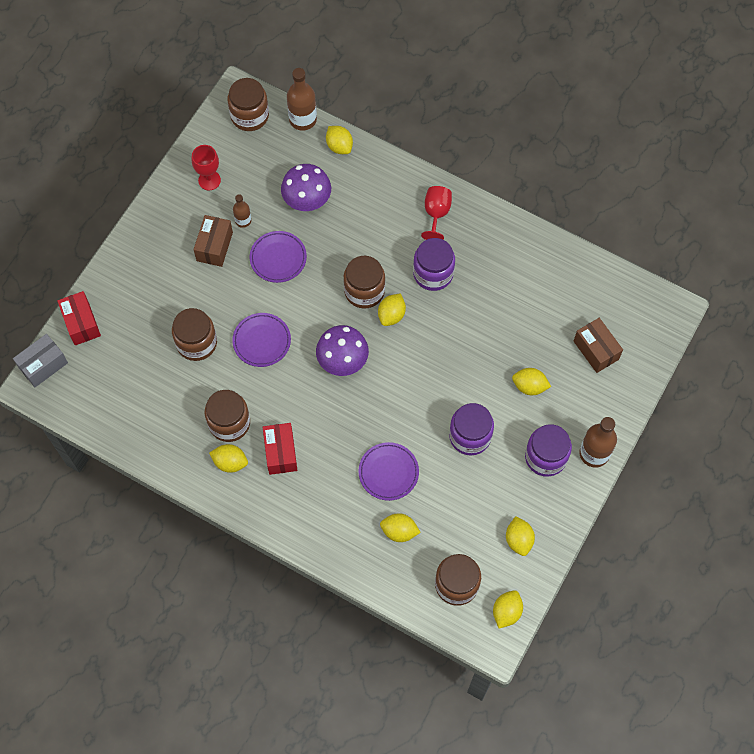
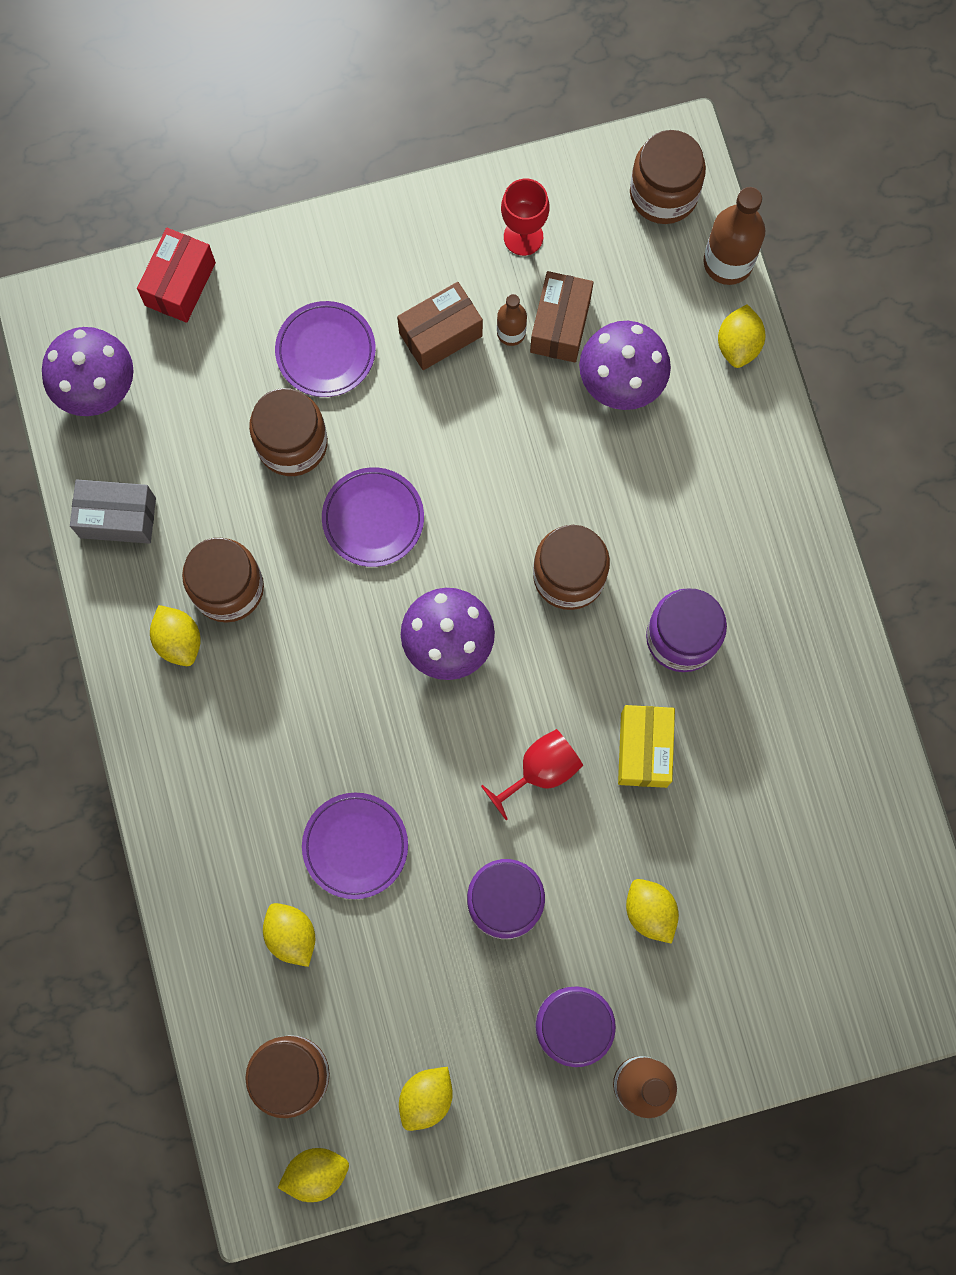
camera: 45 degrees right, 10 degrees up
(43, 365) = (83, 296): grey box -> grey box (118, 517)
(87, 395) = (96, 386): none -> purple mushroom
(278, 258) = (504, 426): purple plate -> purple plate (326, 351)
(281, 453) = (251, 689): red box -> none
(391, 315) = (570, 641): yellow lemon -> none
(436, 214) = (770, 559): red goblet -> red goblet (540, 771)
(463, 329) = (643, 750): none -> yellow box
(596, 350) = (788, 950): brown box -> brown box (560, 325)

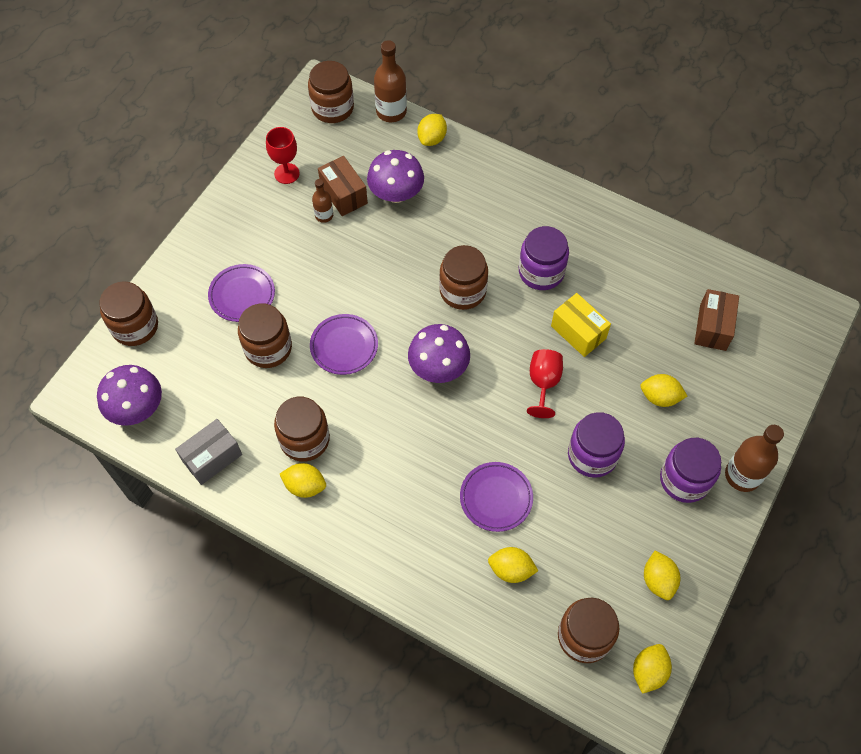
camera: 45 degrees left, 15 degrees down
(180, 284) = (135, 326): red box -> brown jar
(440, 334) = (291, 243): brown box -> brown box (713, 327)
(738, 345) = (432, 139): yellow lemon -> yellow lemon turned 60 degrees clockwise

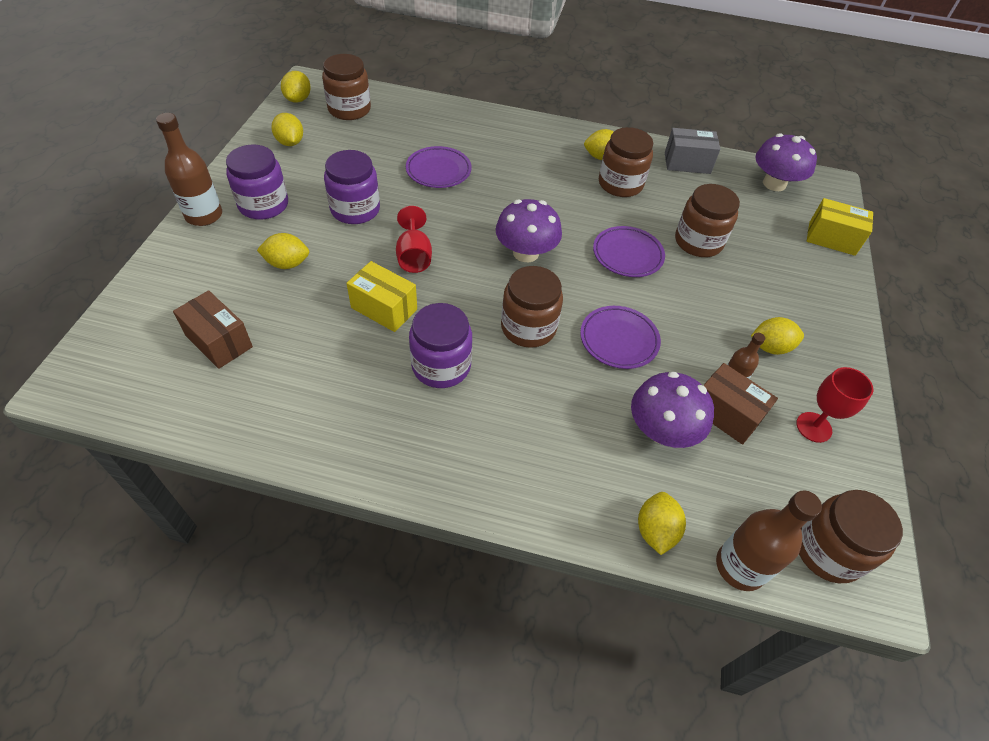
camera: 160 degrees right, 10 degrees down
(135, 326) = (831, 238): brown jar -> yellow box
(212, 458) = (687, 163): grey box -> grey box turned 60 degrees clockwise
(242, 295) = (757, 281): purple plate -> purple plate (619, 340)
(511, 569) = (414, 134): yellow lemon -> yellow lemon (770, 347)
(713, 327) = (219, 341): brown box -> brown box turned 45 degrees counterclockwise

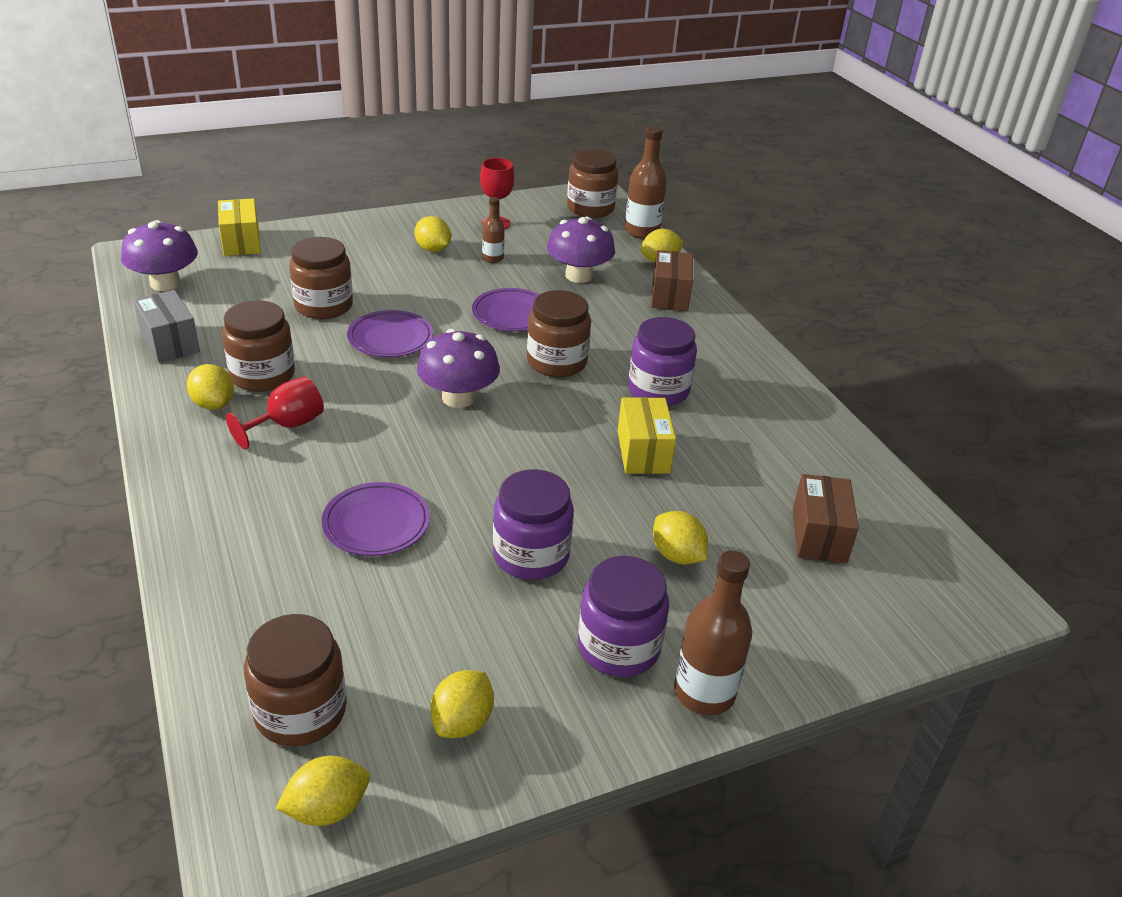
camera: 125 degrees left, 15 degrees down
(414, 256) = (552, 468): red goblet -> red goblet (287, 425)
(726, 414) = (528, 255): brown box -> brown box (670, 296)

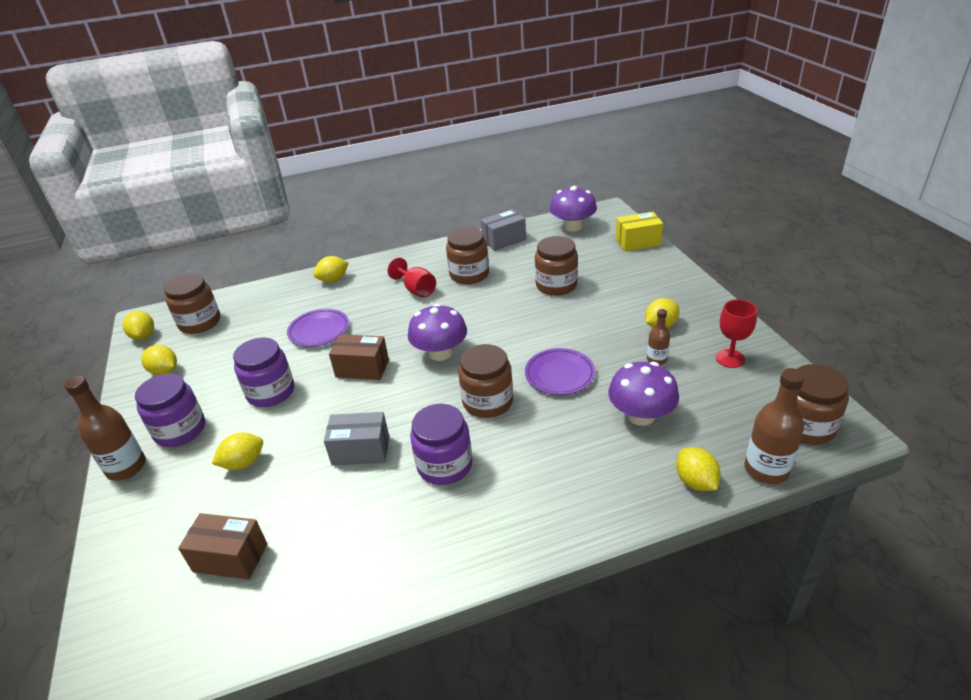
camera: 100 degrees right, 0 degrees up
(213, 404) = (440, 264): yellow lemon -> yellow lemon (333, 280)
(390, 338) = (516, 317): purple plate -> none
(643, 452) = (361, 450): yellow box -> grey box
(670, 296) = (617, 485): brown box -> brown box (362, 368)

